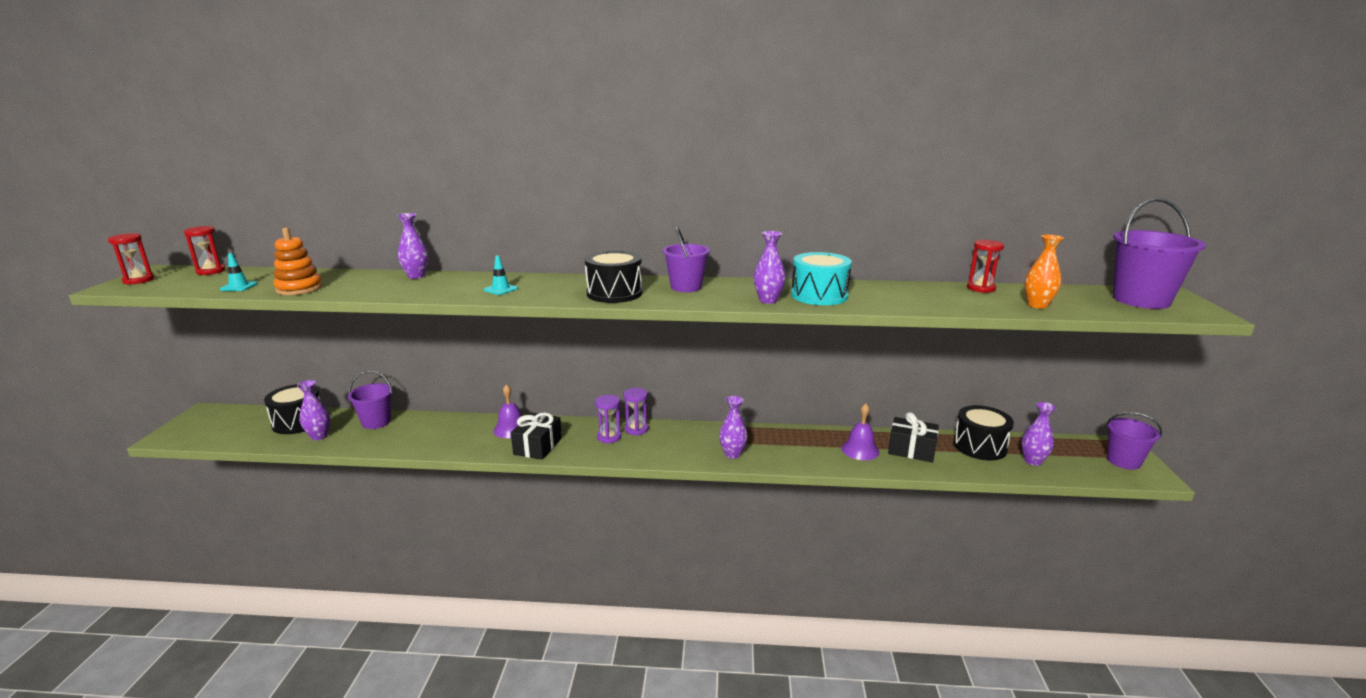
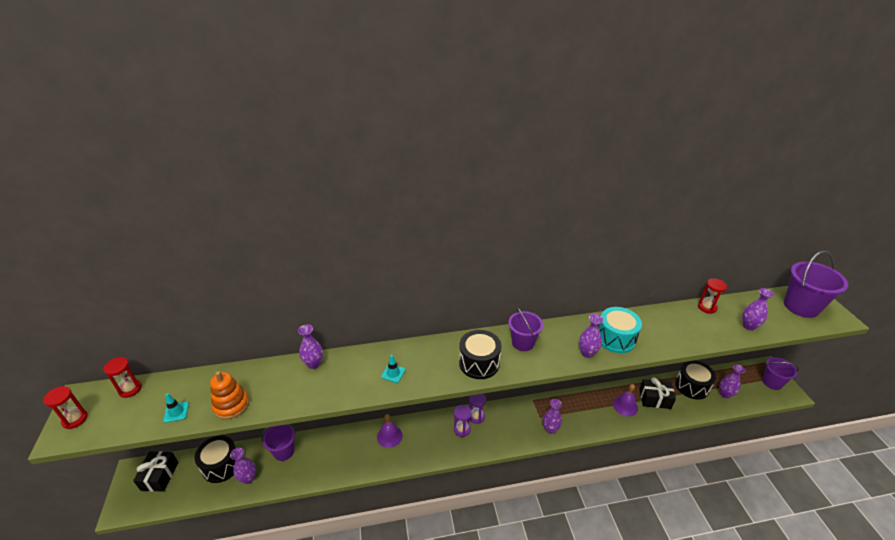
camera: 15 degrees left, 15 degrees up
(538, 446) = (418, 451): black gift -> black gift (159, 476)
(1037, 305) = (748, 326): orange vase -> purple vase

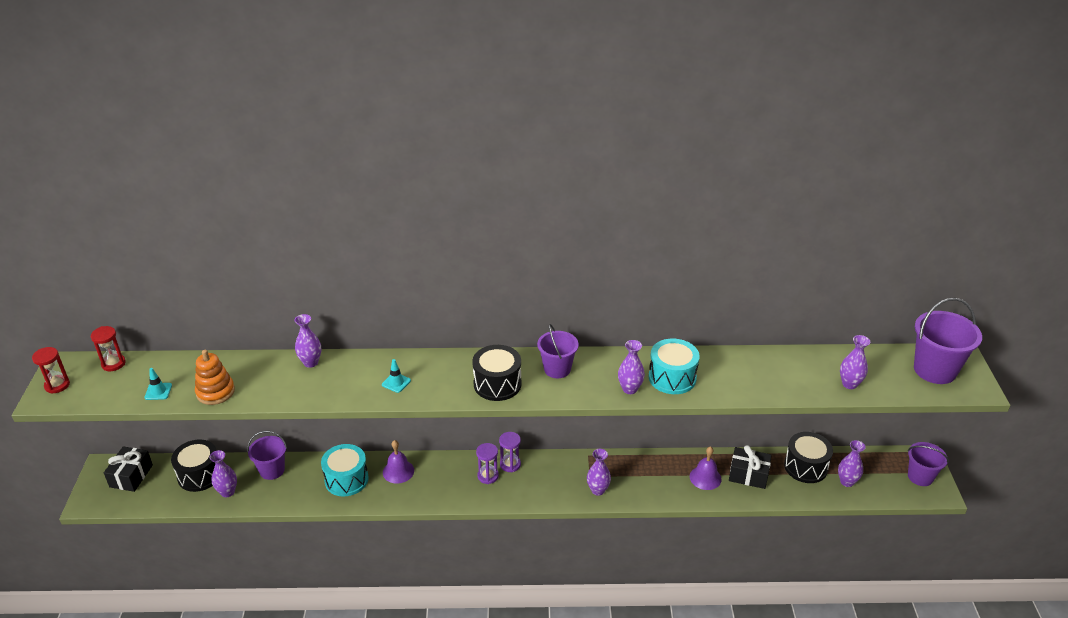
camera: 10 degrees right, 0 degrees up
(348, 450) = (346, 479): none -> turquoise drum
(707, 307) = (808, 356): red hourglass -> none

